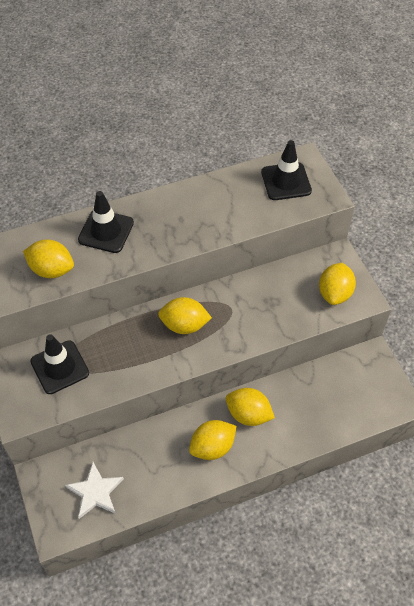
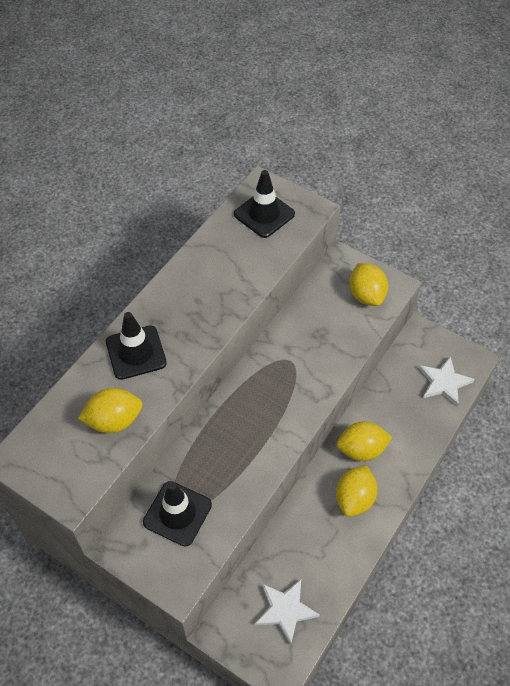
camera: 35 degrees left, 0 degrees up
(184, 325) = (261, 401): yellow lemon -> none
(360, 405) = (444, 382): none -> white star

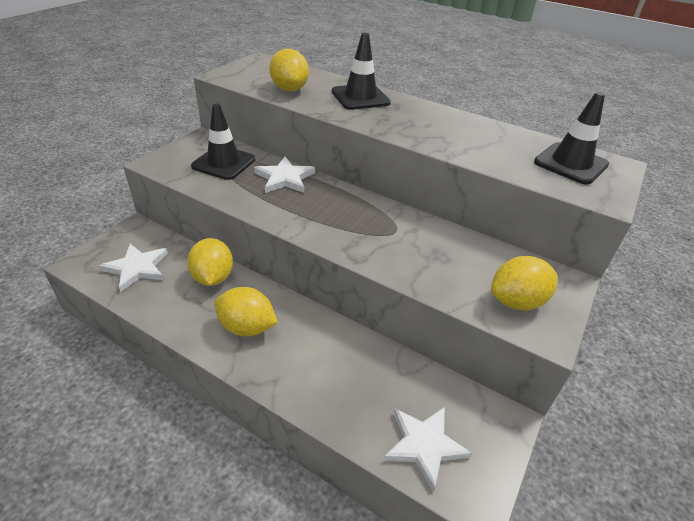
camera: 85 degrees right, 15 degrees down
(208, 450) = (285, 178): none -> white star
(361, 450) = (311, 337): yellow lemon -> yellow lemon (213, 277)

